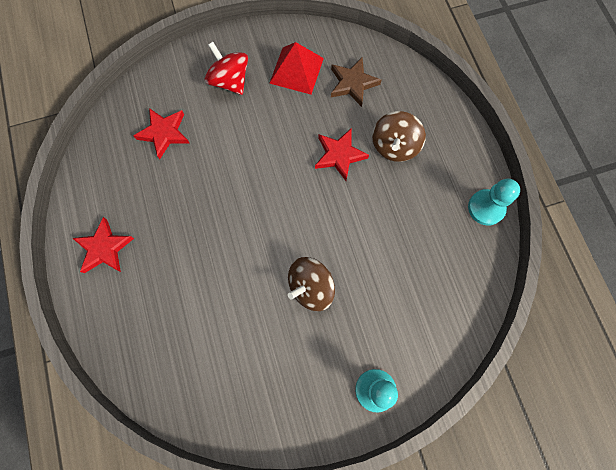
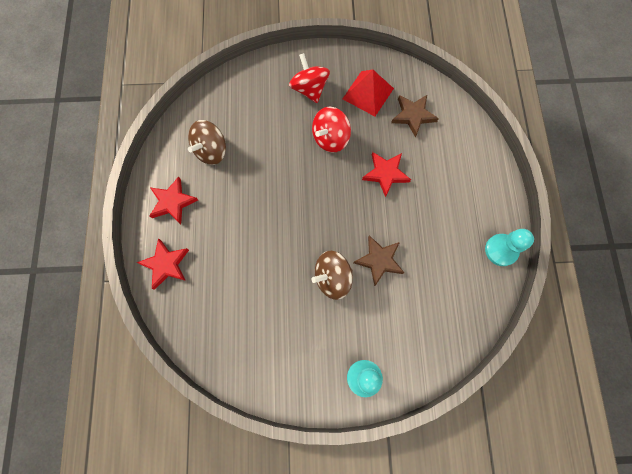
camera: 15 degrees right, 0 degrees up
(164, 133) = (244, 120): red star -> red star (166, 264)
(268, 131) = (330, 138): none -> red spinning top
(357, 253) = (379, 260): none -> brown star
(394, 146) = (435, 177): brown spinning top -> brown spinning top (211, 151)

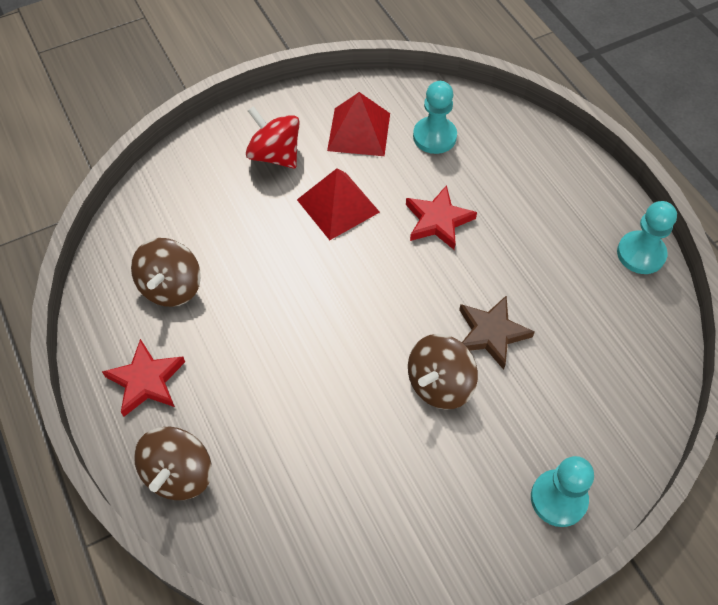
camera: 25 degrees left, 15 degrees down
(166, 264) = (179, 474): red star -> brown spinning top
(330, 138) = (338, 205): red spinning top -> red pyramid
(413, 116) = (434, 137): brown star -> turquoise pawn

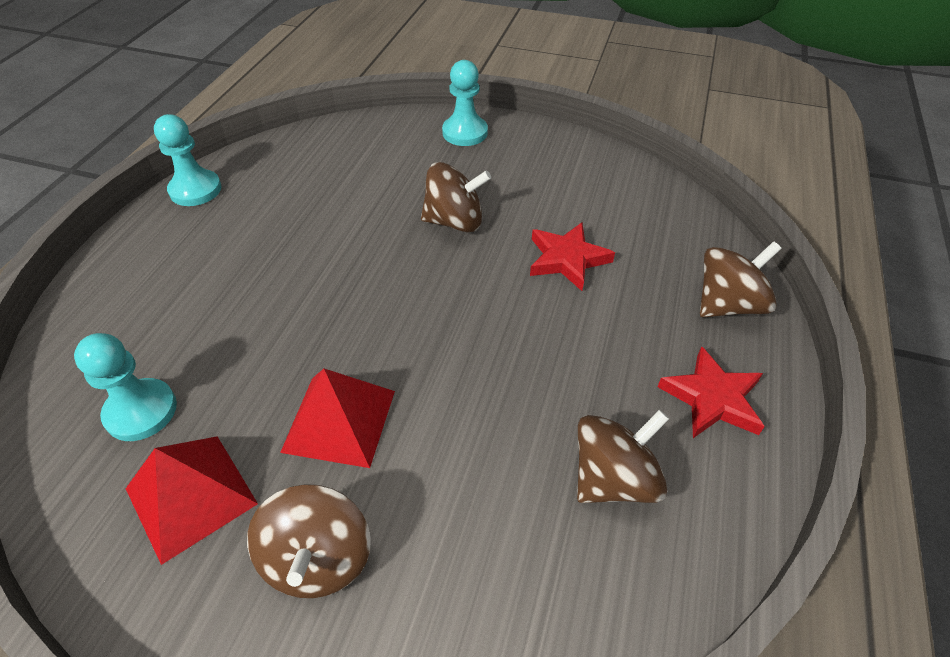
camera: 135 degrees left, 10 degrees down
(275, 155) = (318, 559): red spinning top -> brown spinning top
(438, 221) = (279, 326): red star -> red star (567, 259)
(491, 333) = (373, 222): brown star -> none

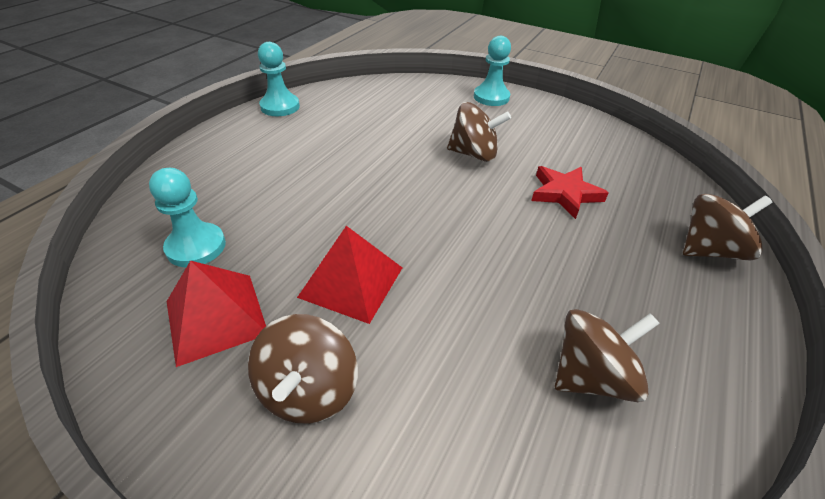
camera: 10 degrees right, 5 degrees down
(712, 398) = (692, 324): red star -> none

